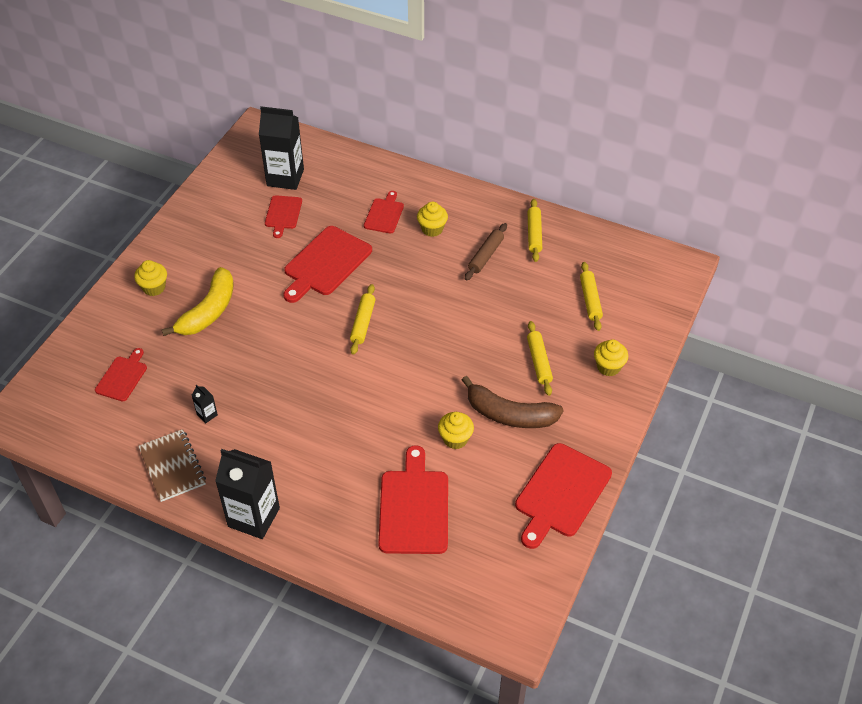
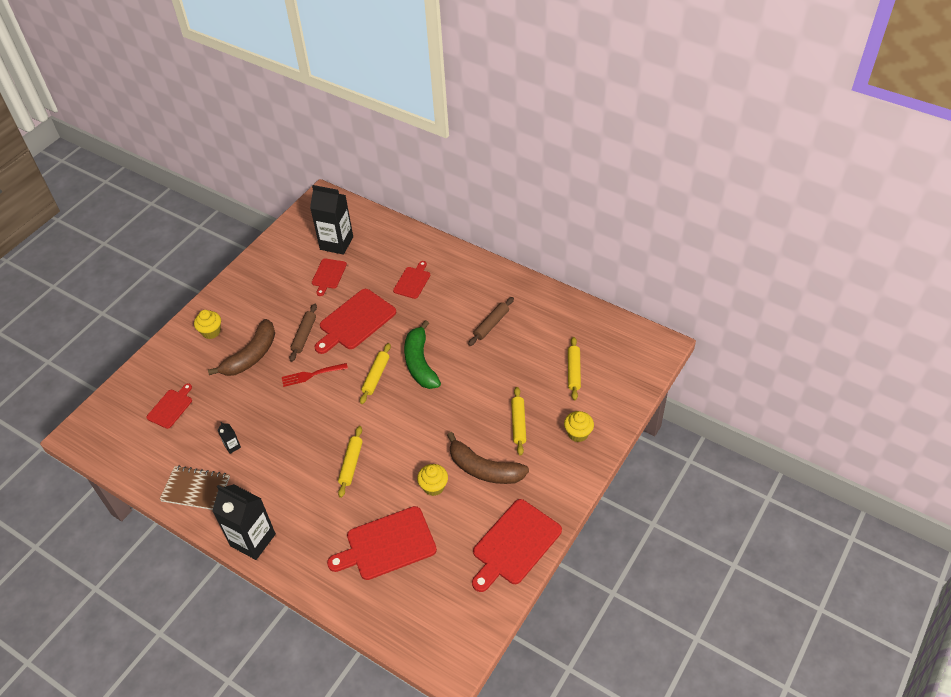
camera: 10 degrees right, 0 degrees up
(172, 466) = (196, 489): brown notebook -> brown notebook turned 60 degrees counterclockwise
(208, 311) = (251, 356): yellow banana -> brown banana
(268, 283) = (304, 335): none -> brown rolling pin
(286, 327) = (311, 375): none -> red fork
(412, 304) = (420, 363): none -> green banana
(414, 507) = (387, 544): red cutting board -> red cutting board turned 120 degrees counterclockwise
(432, 229) = (450, 297): yellow cupcake -> none
(534, 234) = (536, 308): yellow rolling pin -> yellow rolling pin (351, 464)

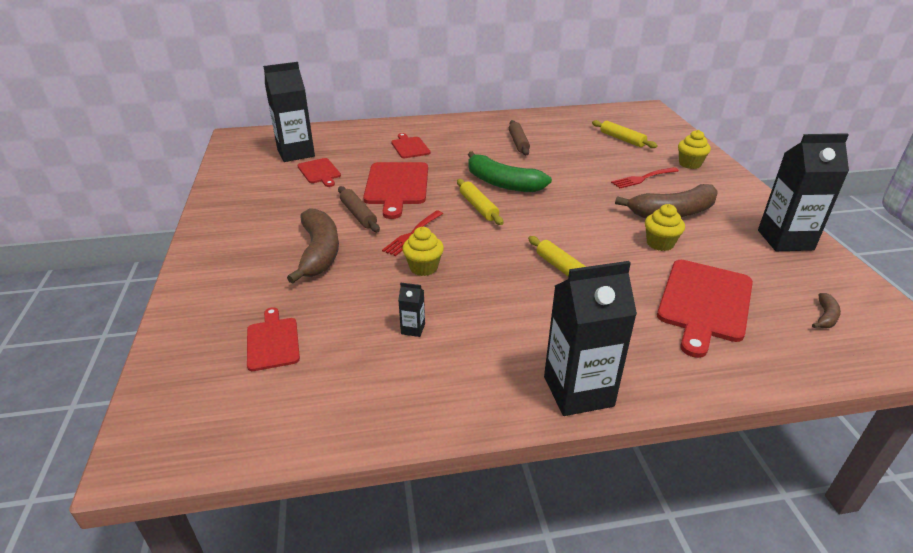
camera: 45 degrees left, 15 degrees down
(196, 489) = (428, 393): brown notebook -> none
(211, 332) = (236, 258): yellow cupcake -> yellow cupcake (423, 268)
(434, 606) = (825, 317): none -> brown banana
(514, 544) = (785, 240): red cutting board -> black carton
(518, 424) = (643, 178): yellow rolling pin -> red fork

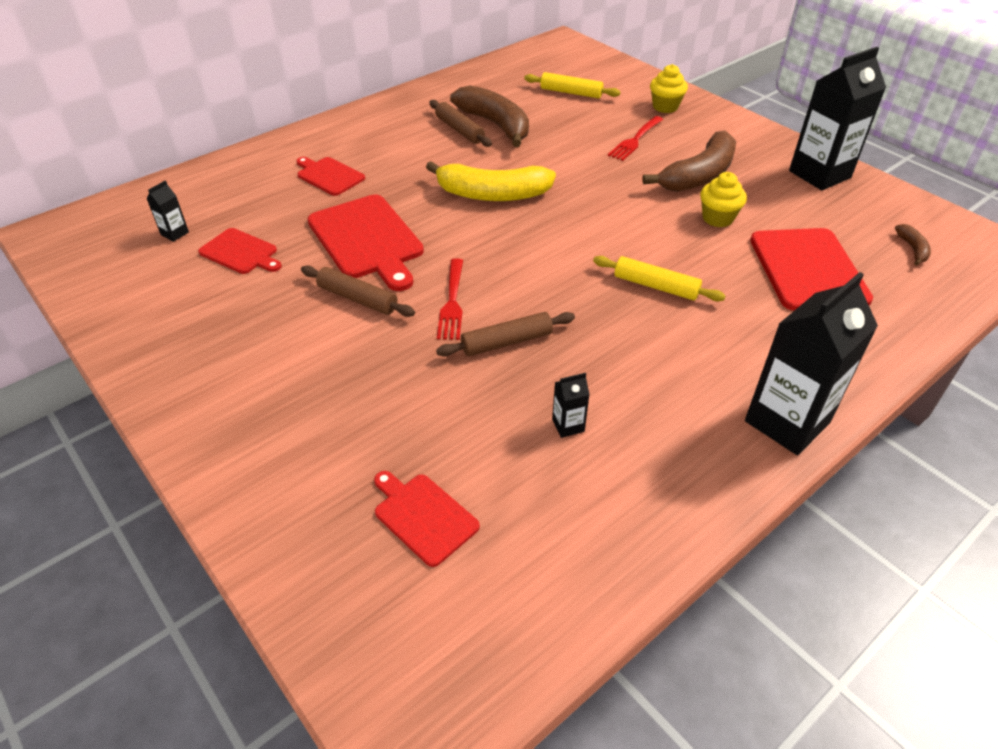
camera: 30 degrees left, 10 degrees up
(296, 153) = (175, 233): black carton -> black carton, size x0.41
(319, 253) = (360, 372): brown banana -> brown banana (495, 125)
(423, 268) = (507, 342): yellow cupcake -> brown rolling pin
(478, 207) = (494, 237): yellow rolling pin -> none
(502, 183) = (492, 194): green banana -> yellow banana

